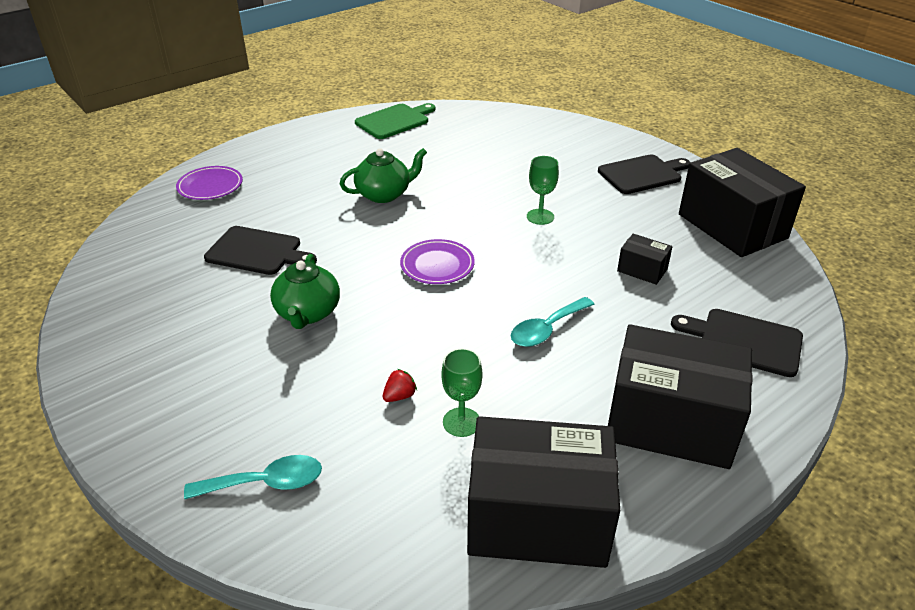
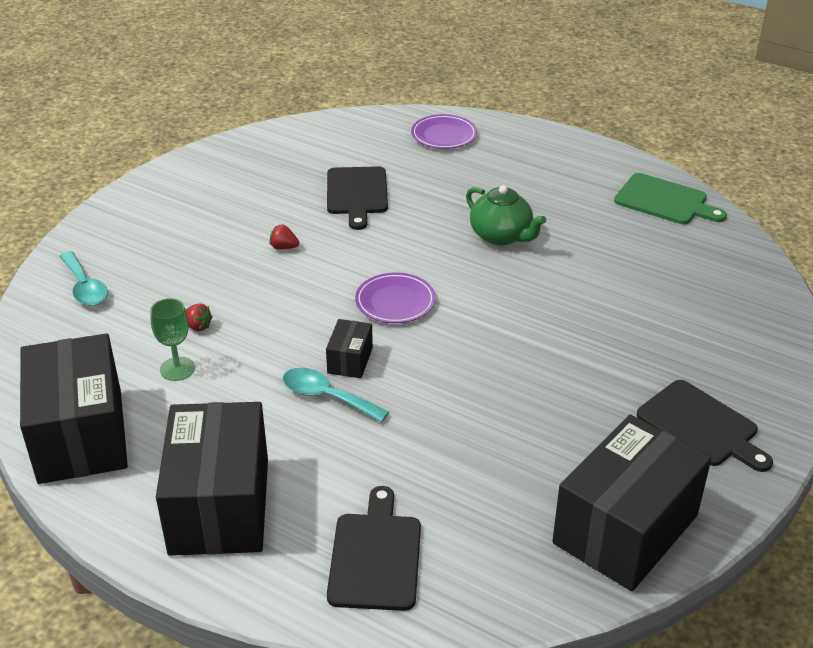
camera: 70 degrees right, 0 degrees up
(308, 313) = (284, 247): green teapot -> red strawberry
(540, 217) = (532, 354): green goblet -> none
(642, 270) = (471, 453): black box -> black box (350, 360)

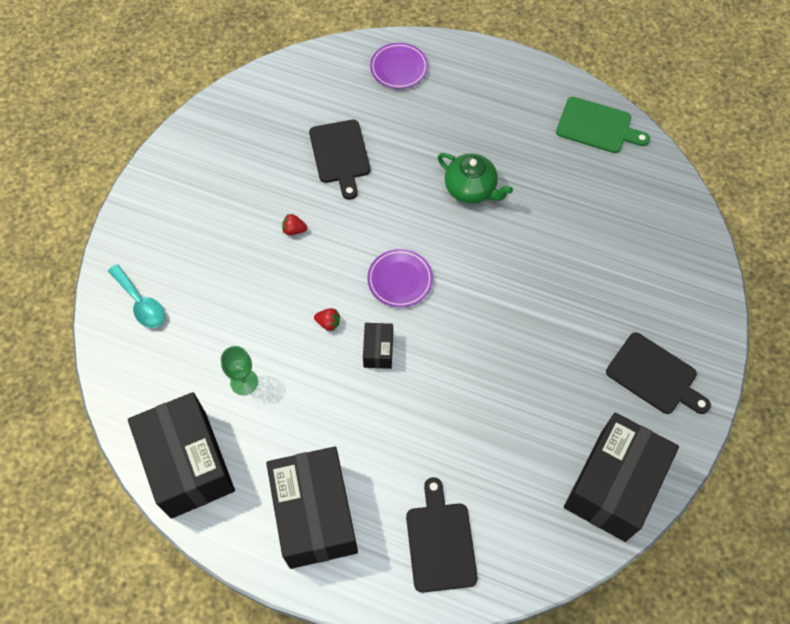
camera: 10 degrees left, 25 degrees up
(197, 326) = (247, 333): red strawberry -> red strawberry (328, 323)
(326, 397) = (369, 392): turquoise spoon -> none

